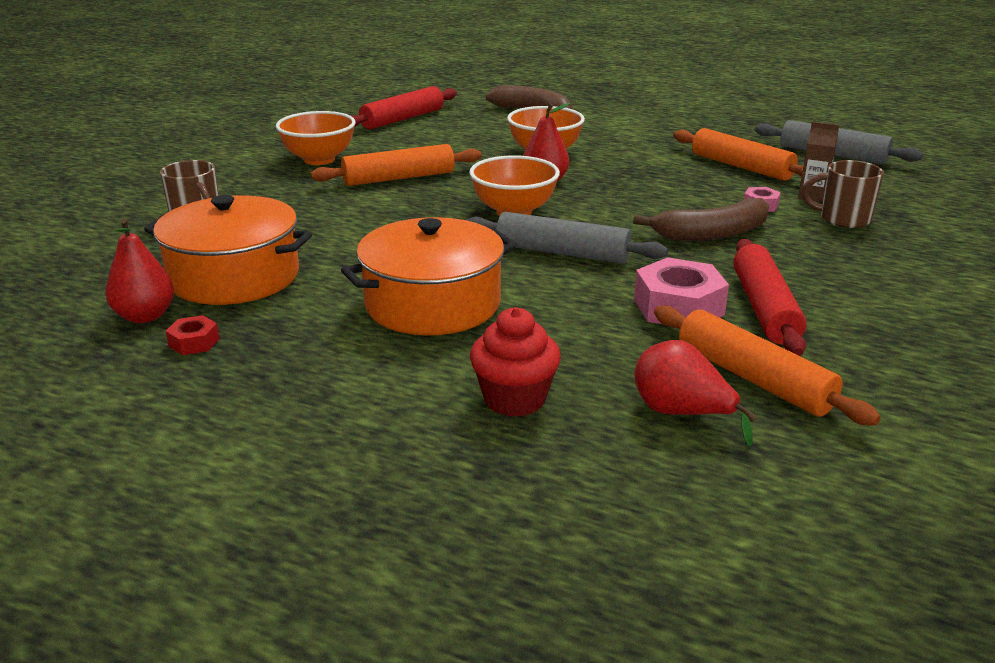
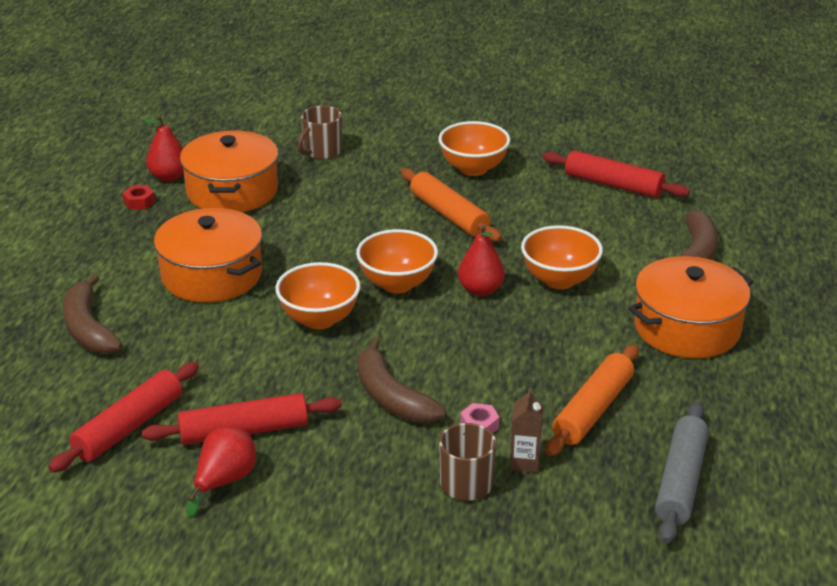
camera: 75 degrees right, 5 degrees up
(514, 399) = (88, 328): red cupcake -> brown banana
(562, 253) = (319, 319): grey rolling pin -> orange bowl
(635, 127) = (687, 328): none -> orange pot
(678, 307) = (234, 386): pink nut -> none
(681, 414) = (78, 396): red pear -> red pear (224, 481)
(753, 378) = (129, 427): orange rolling pin -> red rolling pin

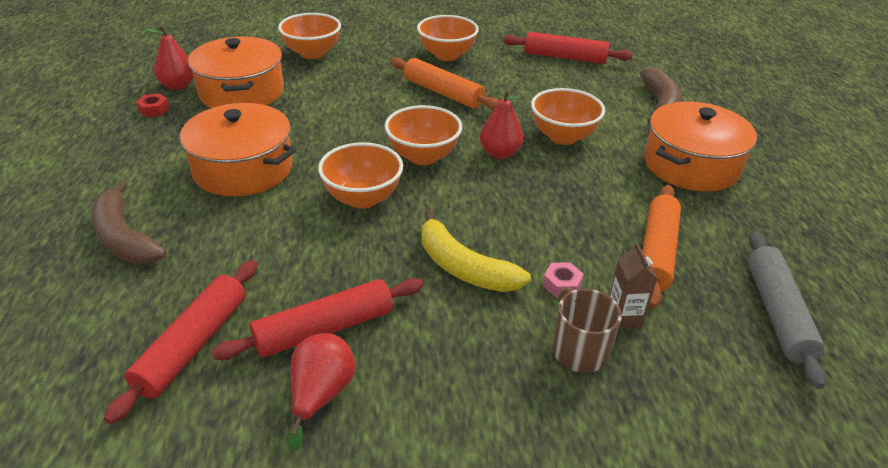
camera: 15 degrees left, 5 degrees up
(321, 152) = (312, 53): brown mug -> orange bowl
(391, 397) = (463, 267): brown banana -> yellow banana

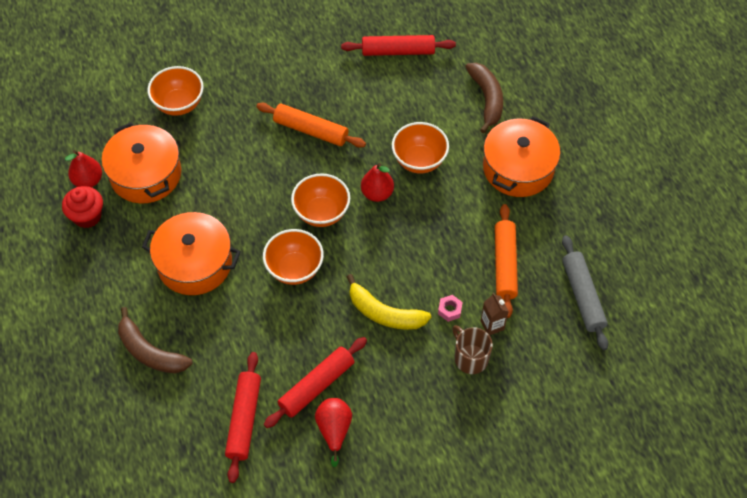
camera: 15 degrees left, 20 degrees up
(154, 110) = (87, 216): red nut -> red cupcake
(447, 55) = (296, 75): orange bowl -> none

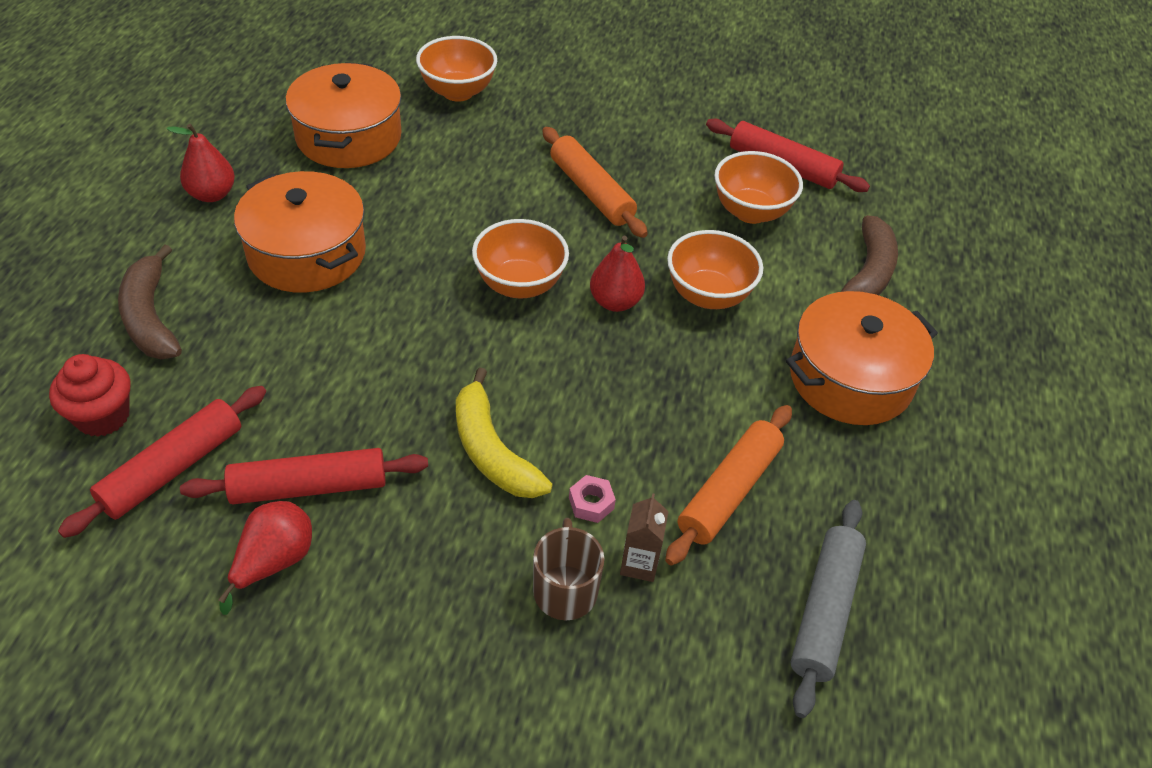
camera: 30 degrees right, 10 degrees down
(87, 216) = (240, 143): red cupcake -> red cupcake (103, 416)
(88, 180) = (280, 111): red pear -> red pear (212, 194)
(294, 269) = (422, 328): orange bowl -> orange bowl (750, 212)

